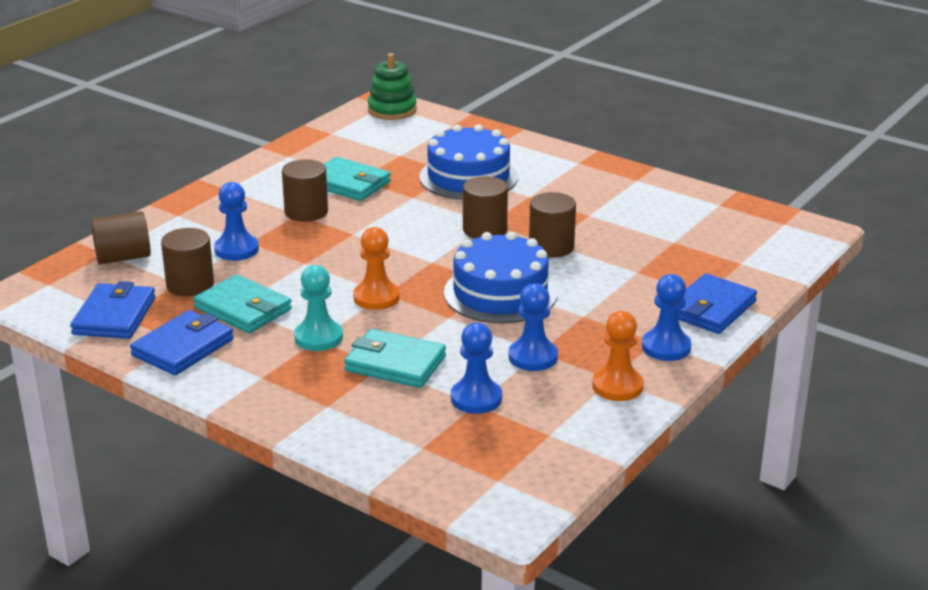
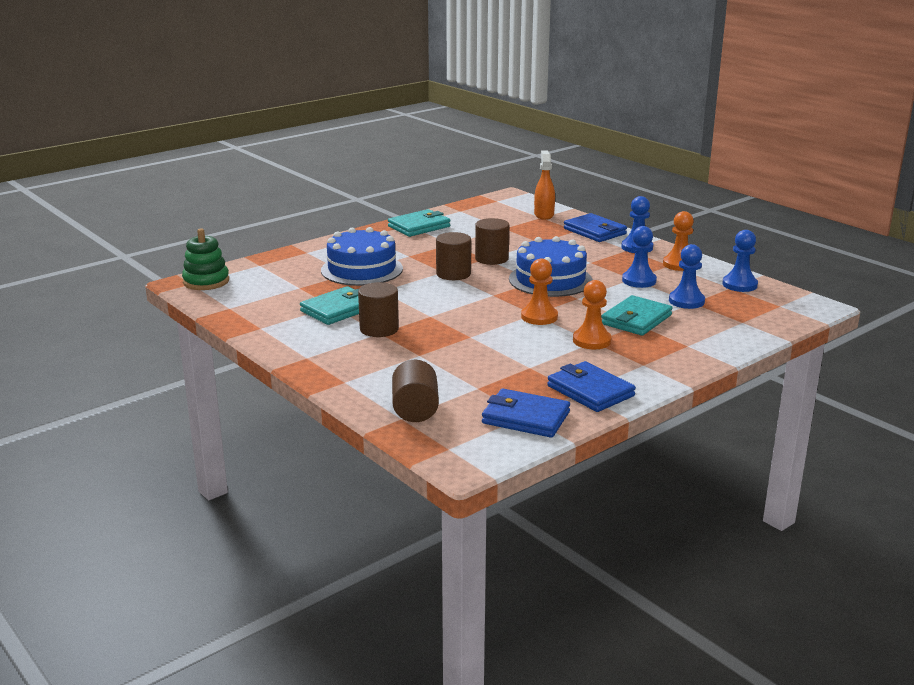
camera: 75 degrees left, 5 degrees down
(190, 284) = (484, 383): brown cylinder -> none
(236, 249) = (431, 360): blue pawn -> blue pawn (739, 285)
(243, 309) = (536, 364): turquoise wallet -> turquoise wallet (419, 226)
(318, 337) = (591, 341): turquoise pawn -> orange pawn
(752, 264) = (544, 215): none -> orange spray bottle

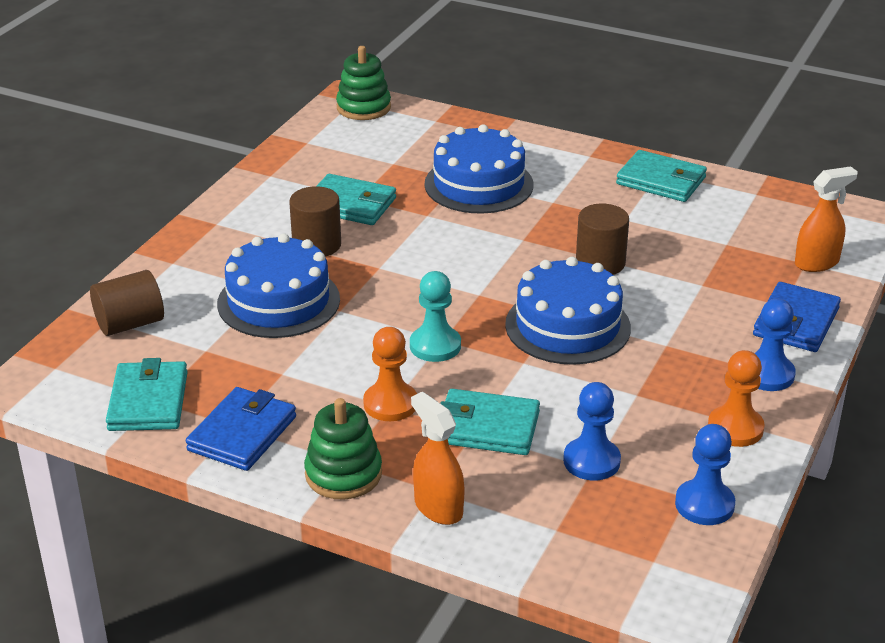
camera: 65 degrees right, 10 degrees up
(439, 353) = (278, 301): none -> blue cake
(453, 274) = (521, 248): brown cylinder -> none
(526, 417) = (148, 401): blue wallet -> turquoise wallet
(539, 317) = (435, 346): orange pawn -> turquoise pawn
(639, 281) = (632, 402): blue pawn -> none
(656, 367) = (343, 474): none -> green stacking toy
(706, 347) = (438, 507): none -> orange spray bottle

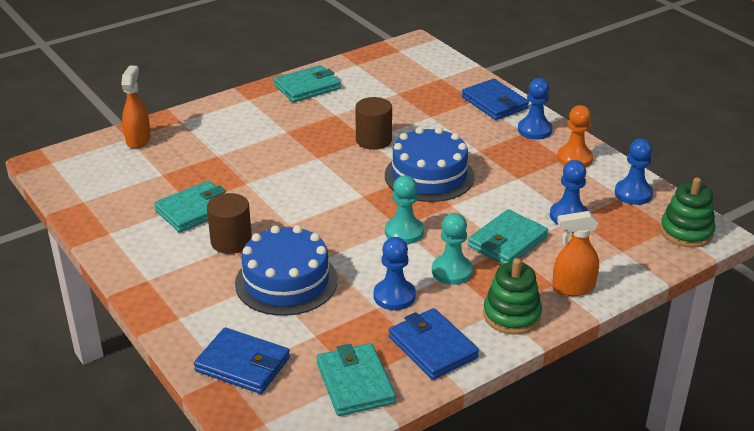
camera: 60 degrees left, 0 degrees up
(130, 324) = (242, 364): brown cylinder -> blue wallet
(148, 401) = (355, 383): turquoise wallet -> turquoise wallet turned 45 degrees clockwise
(311, 378) = (394, 296): none -> blue pawn
(363, 107) = (67, 161): green stacking toy -> green stacking toy (686, 232)
(390, 404) = (452, 271): orange pawn -> turquoise pawn
(478, 184) = (232, 150): blue cake -> none
(817, 263) = (445, 75): orange spray bottle -> orange spray bottle (138, 140)

